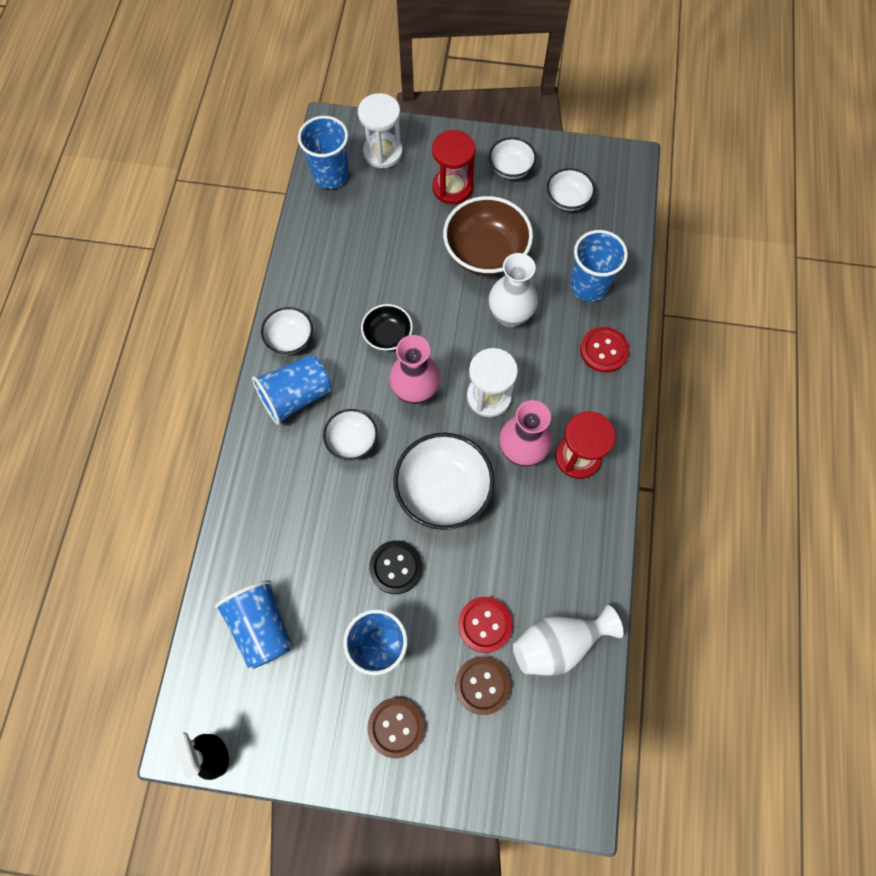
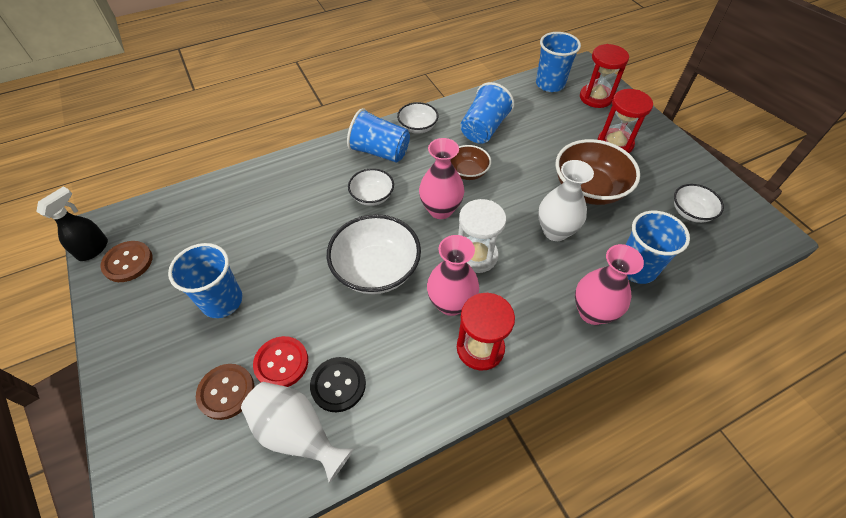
camera: 55 degrees right, 15 degrees down
(262, 626) = (201, 224): blue cup -> blue cup (484, 129)
(383, 152) = (595, 97): white hourglass -> red hourglass
(388, 335) = (467, 172): black bowl -> brown bowl
(396, 567) = (292, 275): black button -> black button (338, 385)
(396, 727) = (160, 348): brown button -> brown button (128, 262)
(511, 168) = (670, 165): white bowl -> none
(603, 350) = (592, 312): red button -> pink vase

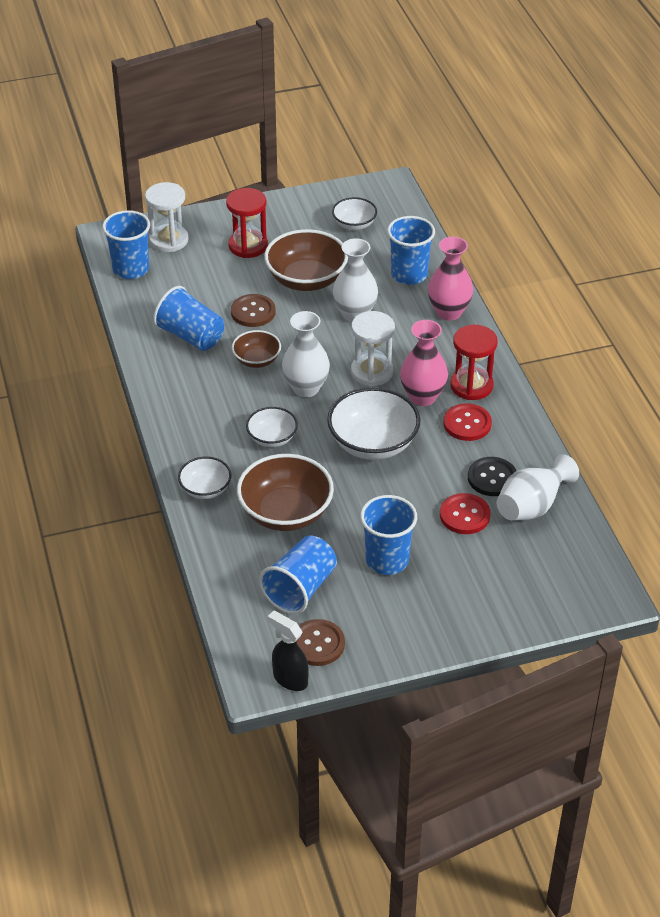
camera: 80 degrees left, 10 degrees down
(226, 392) = (487, 553): brown button -> brown button (253, 312)
(283, 218) = (285, 512): none -> brown bowl
(380, 152) = (202, 425): blue cup -> blue cup (300, 588)
(418, 127) = (169, 389): white bowl -> white bowl (205, 489)
(419, 350) = (467, 424): none -> red button
(440, 210) = (306, 388): pink vase -> white vase
(595, 97) = (169, 240): red hourglass -> white hourglass

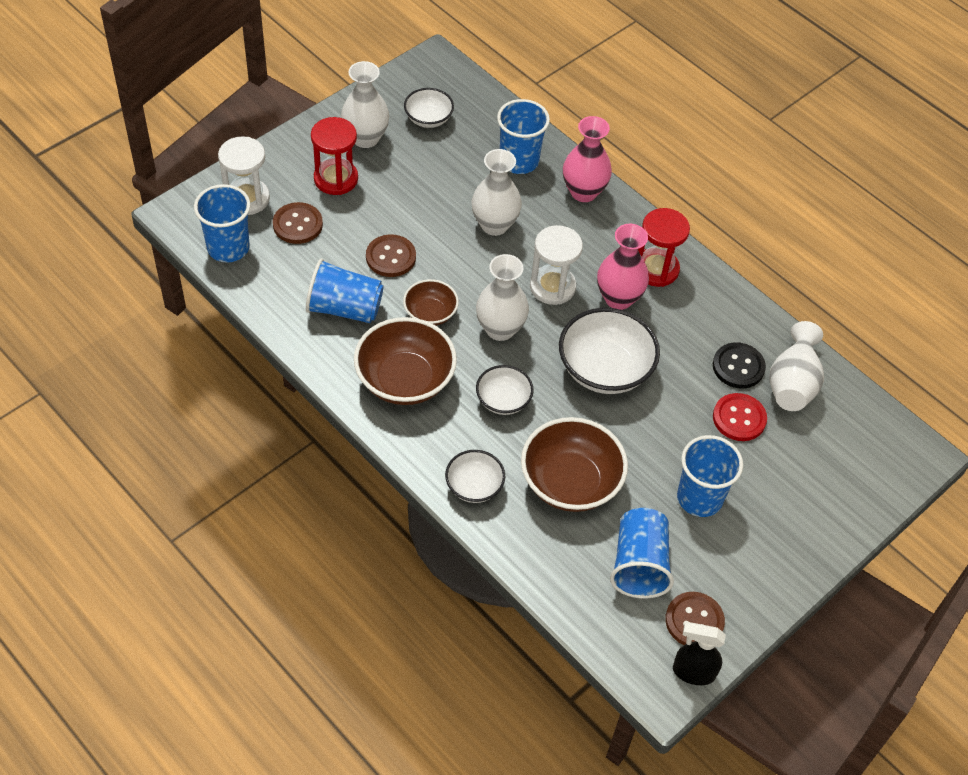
camera: 30 degrees left, 10 degrees up
(195, 269) = (297, 224): none -> brown button
(292, 224) = (365, 138): none -> white vase
(306, 279) = (421, 200): brown bowl -> brown bowl (405, 380)
(467, 424) = (678, 314): red button -> none

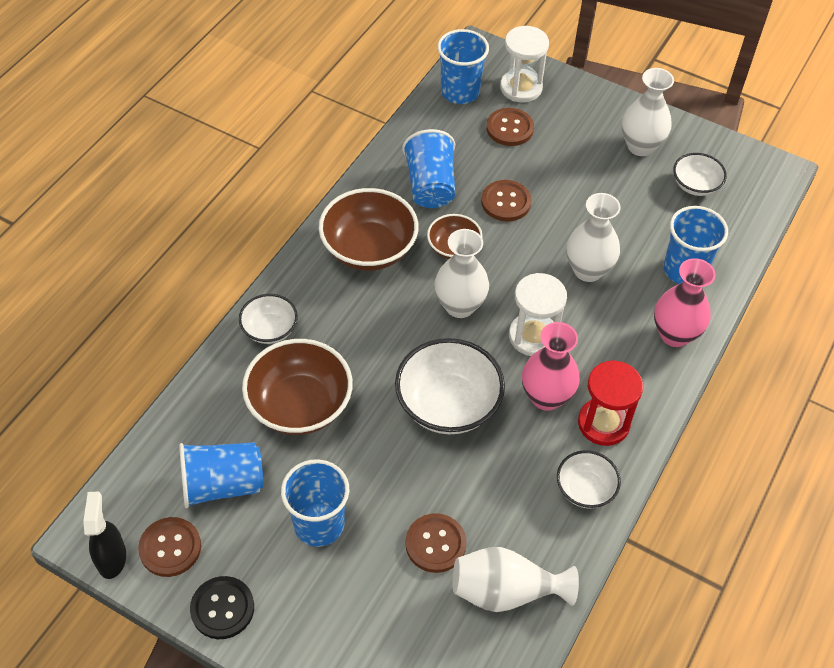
camera: 75 degrees right, 0 degrees up
(336, 179) = (578, 139): red hourglass -> none
(503, 400) = (375, 328): white bowl -> white bowl (585, 489)
(738, 367) = (505, 530): black button -> black button (222, 608)
(739, 418) = (435, 544): red button -> brown button

